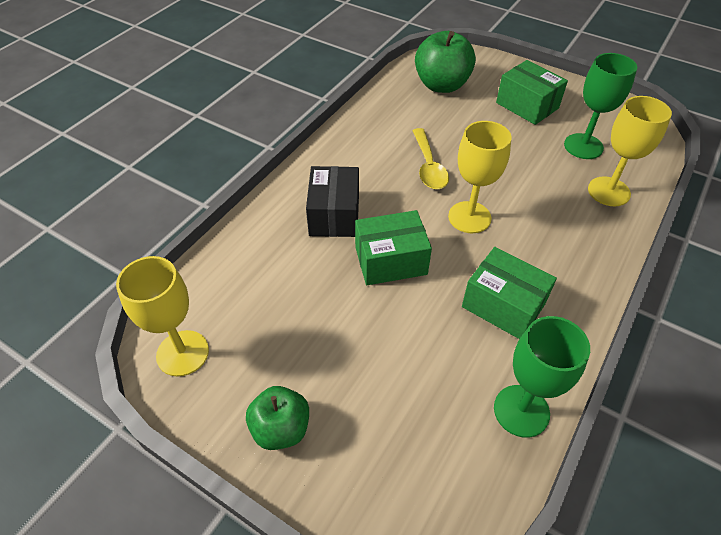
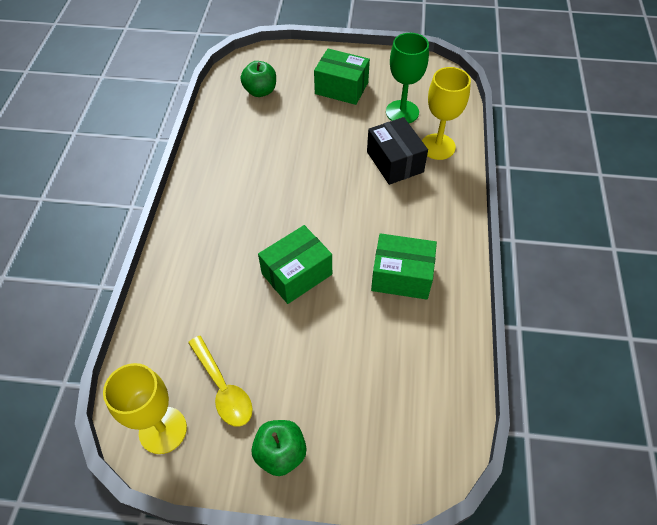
camera: 25 degrees left, 5 degrees up
(334, 215) = (228, 251): black box -> black box (395, 162)
(428, 166) = (286, 175): yellow spoon -> yellow spoon (223, 388)
(441, 85) = (260, 91): green apple -> green apple, size x0.64
(469, 217) = (342, 210): yellow goblet -> none
(521, 411) = (451, 355): green goblet -> none

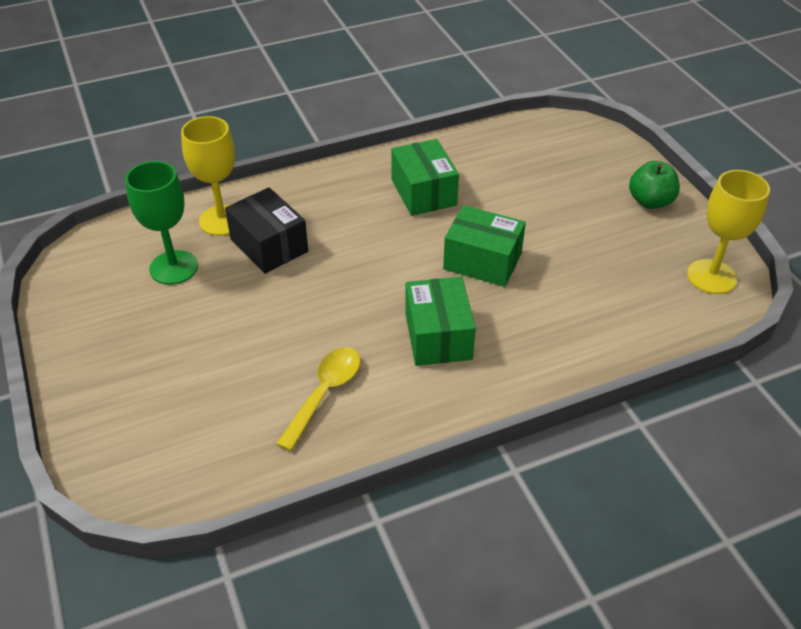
camera: 120 degrees left, 10 degrees down
(223, 388) = (639, 257): yellow spoon -> yellow spoon (325, 393)
(260, 91) = (204, 433): green apple -> none
(341, 88) = (151, 343): green box -> green box (438, 336)
(395, 162) = (269, 245): black box -> black box turned 75 degrees counterclockwise

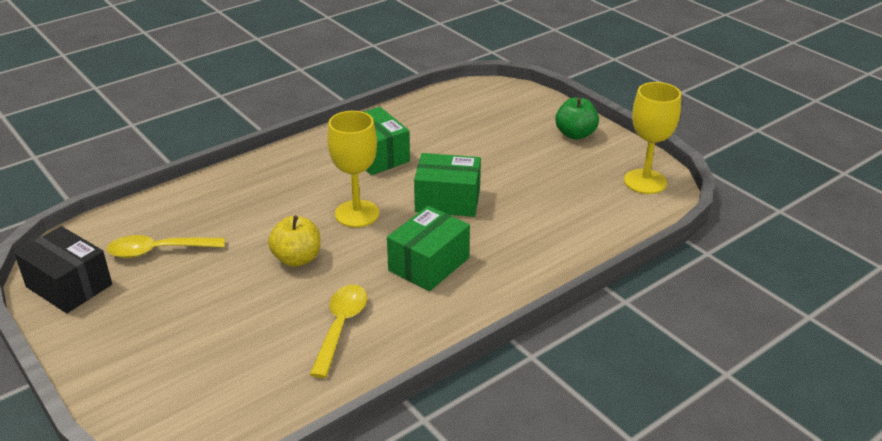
camera: 15 degrees left, 10 degrees down
(173, 267) = (158, 251): green goblet -> yellow spoon
(222, 220) = (193, 205): yellow goblet -> yellow goblet (357, 214)
(269, 245) = (246, 218): black box -> black box (69, 285)
(305, 303) = (297, 259): none -> yellow apple
(438, 336) = (429, 264): green box -> green box turned 60 degrees clockwise

